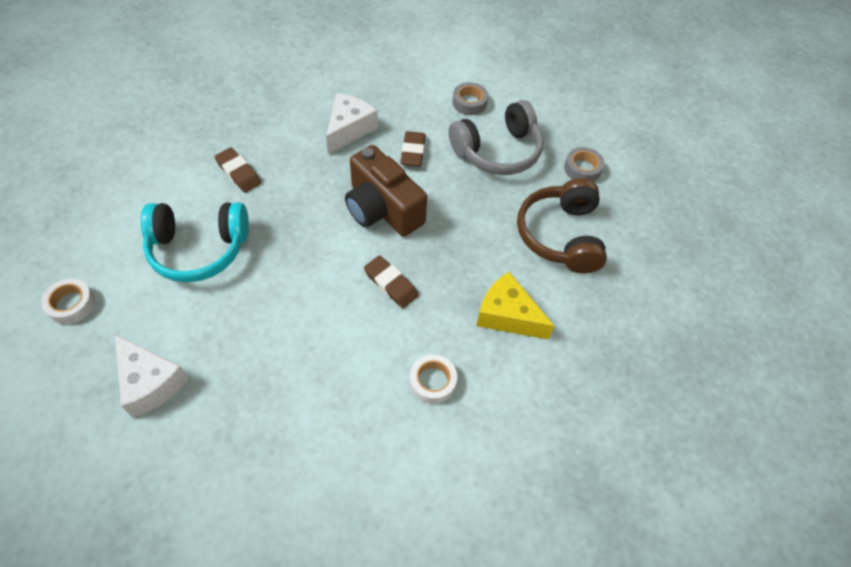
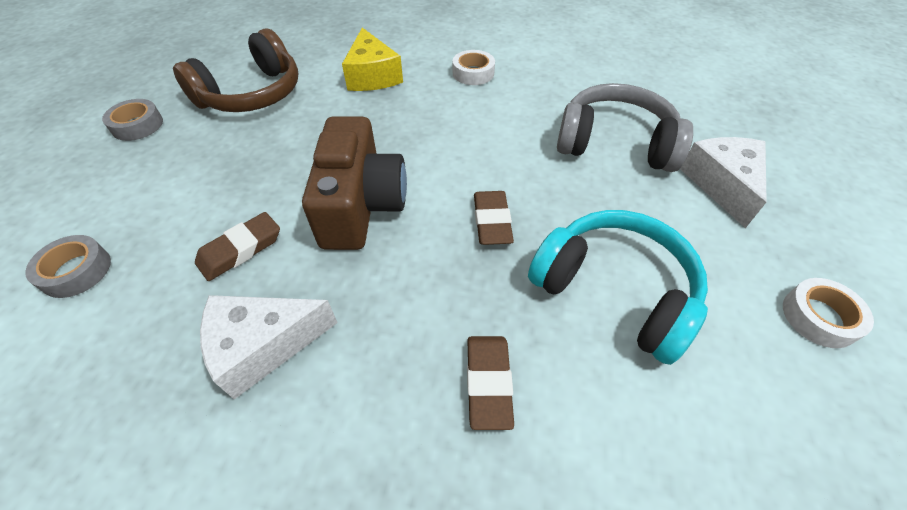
camera: 135 degrees left, 5 degrees down
(391, 284) = (433, 139): brown eraser -> brown eraser (492, 221)
(498, 151) = (166, 188): grey headphones -> grey headphones (614, 143)

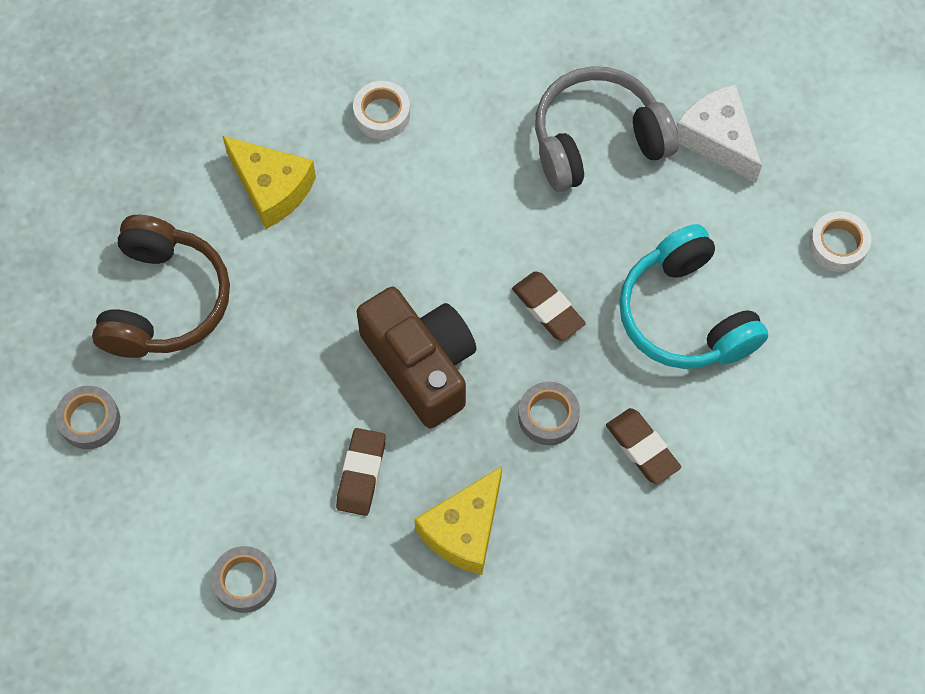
camera: 35 degrees left, 15 degrees up
(263, 346) = (464, 530): white cheese -> yellow cheese
(423, 298) = (548, 416): none -> grey tape
(614, 291) = (685, 315): turquoise headphones -> turquoise headphones turned 120 degrees counterclockwise

